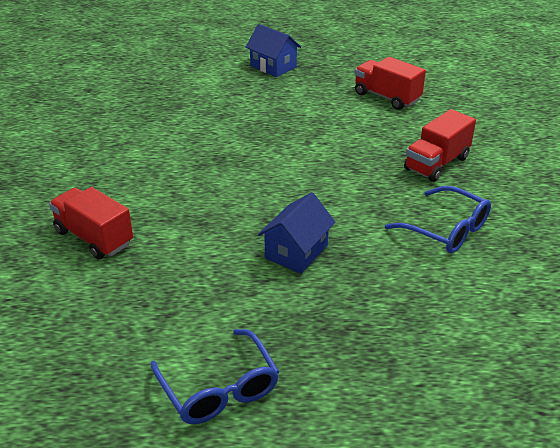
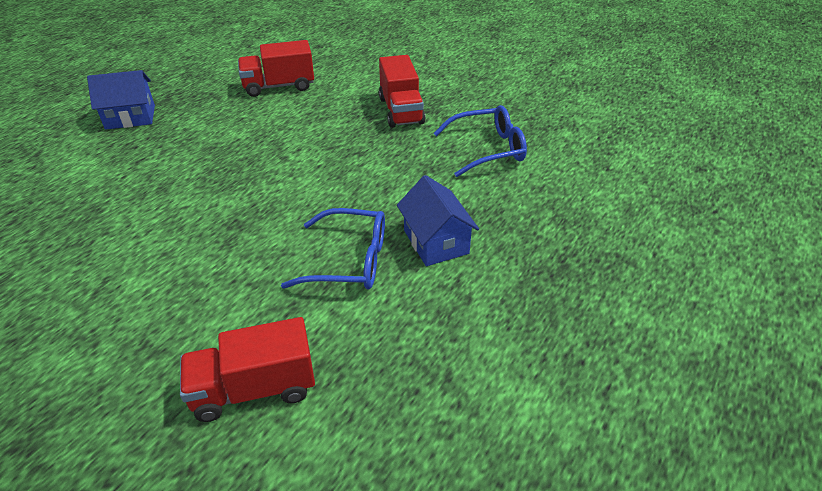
camera: 55 degrees left, 5 degrees up
(219, 388) = (583, 385): blue glasses -> blue glasses (349, 261)

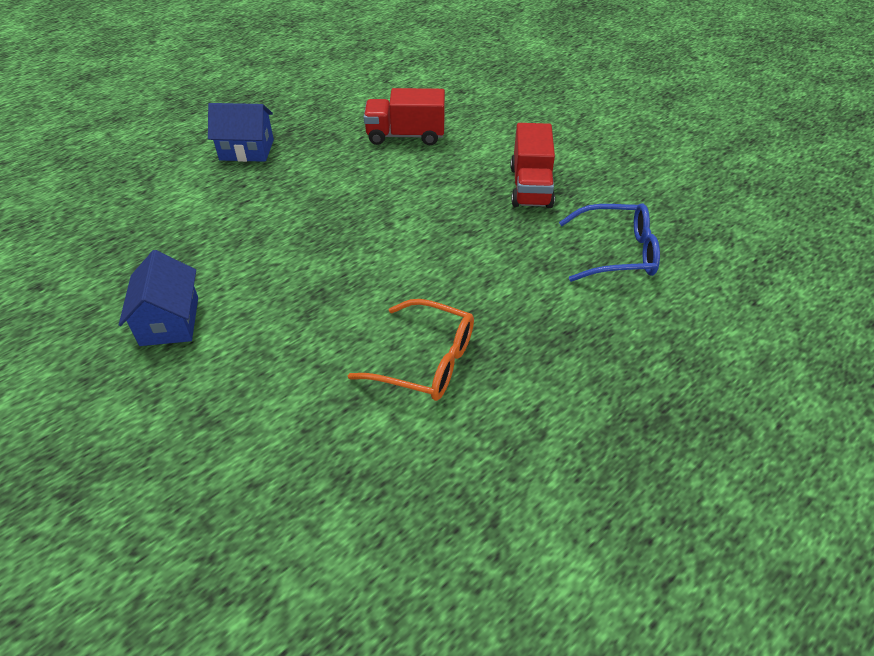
camera: 15 degrees right, 5 degrees up
(254, 388) = (293, 486): red truck -> none
(349, 261) = (426, 361): blue glasses -> orange glasses
(435, 242) = (525, 357): blue house -> blue house (169, 321)

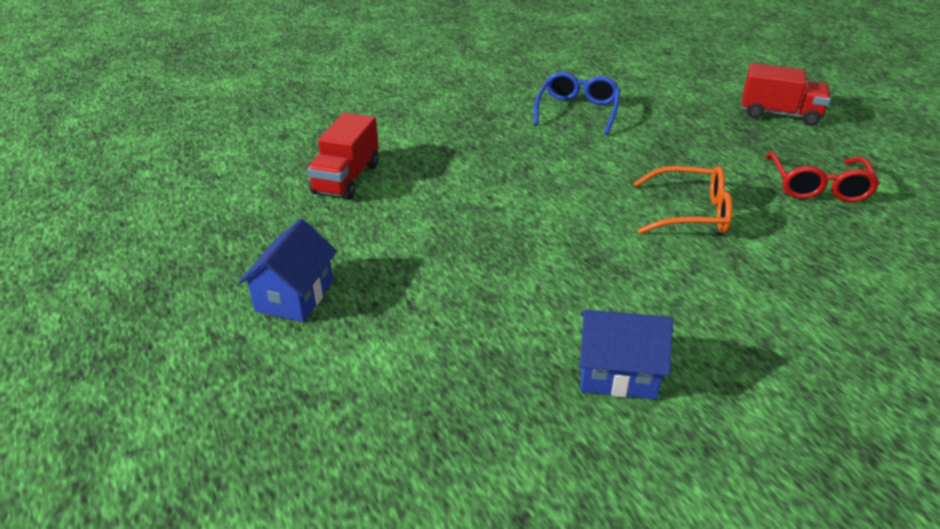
camera: 75 degrees left, 10 degrees down
(426, 361) = (690, 213): orange glasses -> orange glasses turned 60 degrees clockwise
(530, 187) = (475, 129): red truck -> red truck (779, 114)
(536, 493) = (818, 186): none -> red glasses

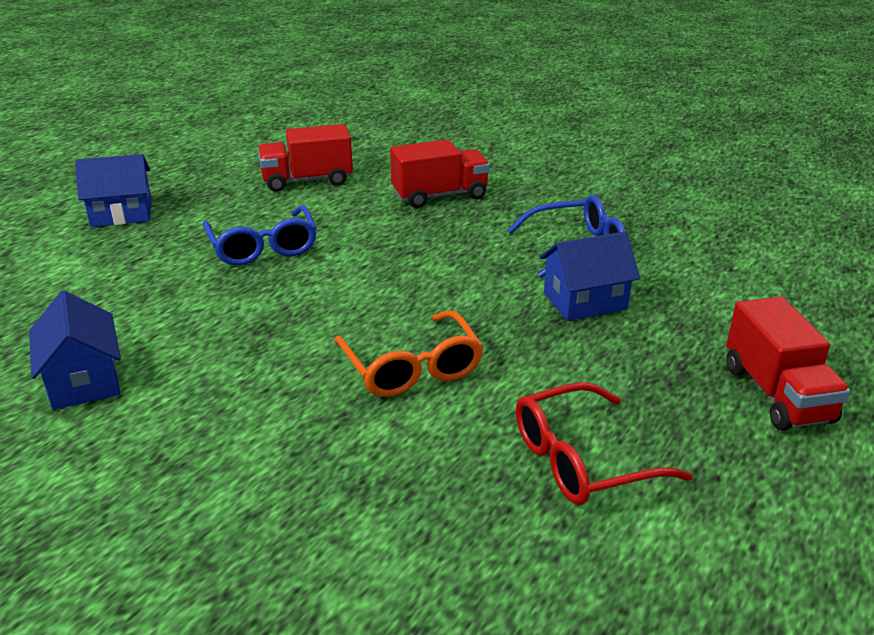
camera: 60 degrees right, 5 degrees down
(446, 132) = (440, 195): none -> red truck
(454, 230) = (263, 247): none -> blue glasses
(647, 131) = (585, 301): none -> blue house

